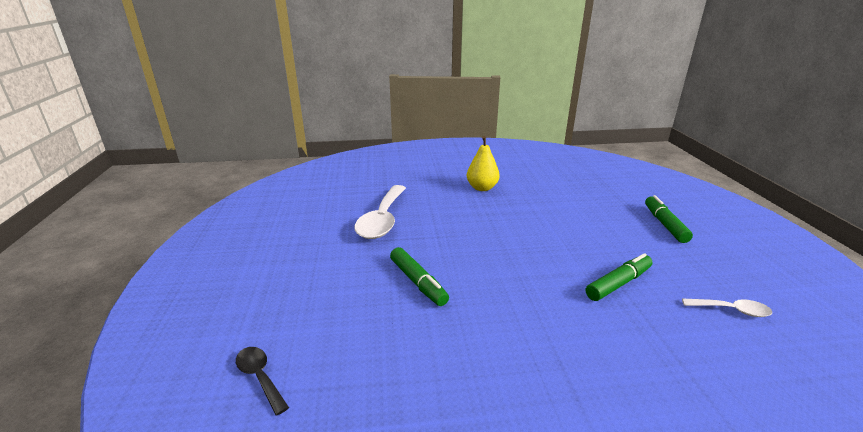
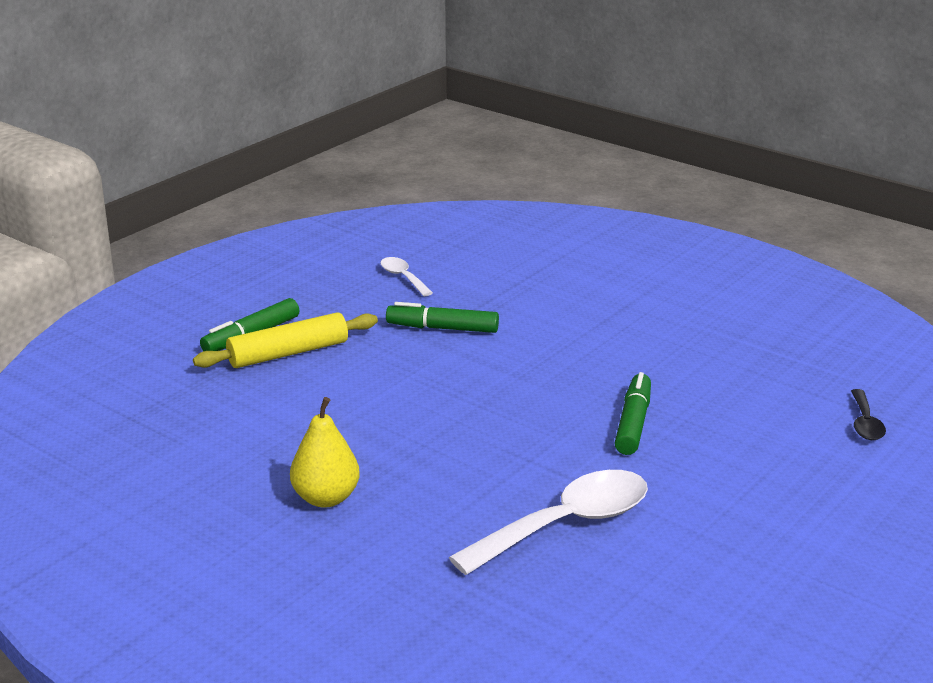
camera: 135 degrees left, 0 degrees up
(631, 226) = (288, 353): none -> yellow rolling pin

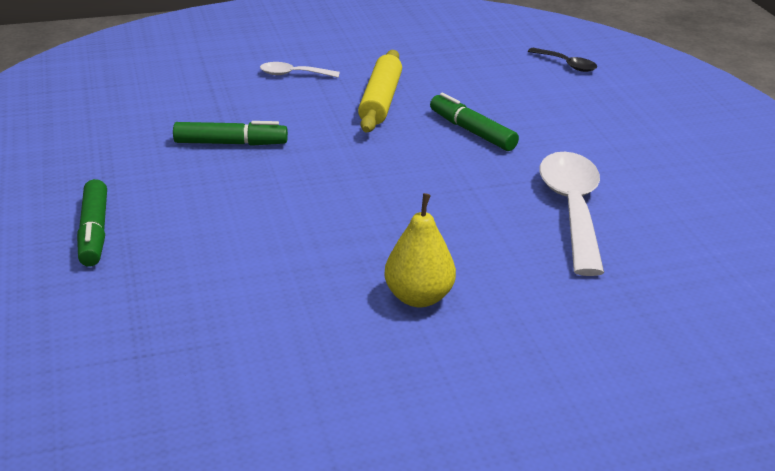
camera: 55 degrees left, 5 degrees up
(288, 353) = (156, 225): yellow rolling pin -> yellow rolling pin (380, 101)
(403, 277) = (119, 126): white spoon -> white spoon (293, 74)
(442, 328) = (230, 143): green marker -> green marker turned 135 degrees counterclockwise

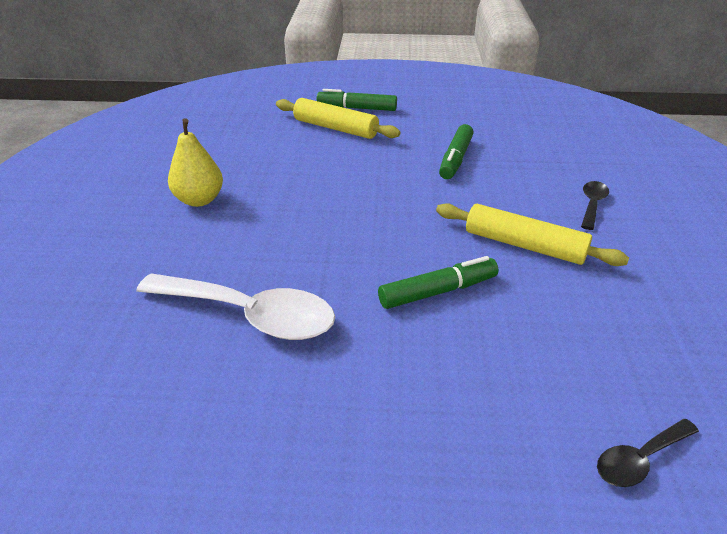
camera: 110 degrees right, 5 degrees up
(171, 238) = (335, 128): none -> yellow rolling pin
(293, 74) = (592, 204): white spoon -> black spoon

